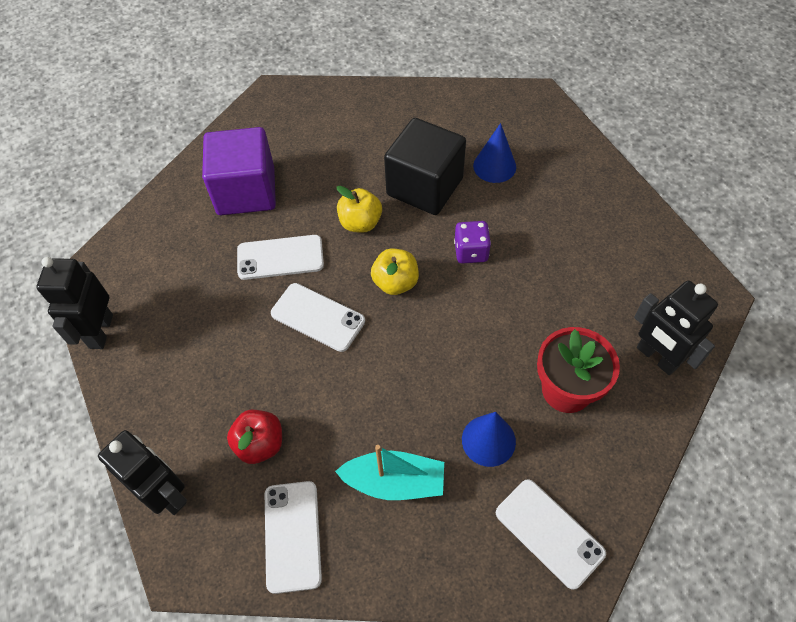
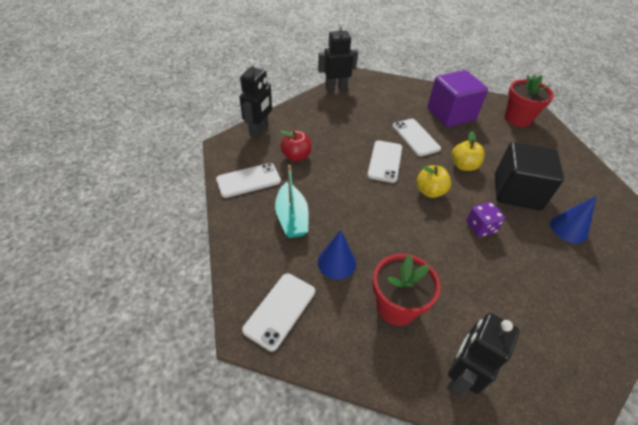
camera: 70 degrees right, 10 degrees down
(290, 118) = (517, 119): none -> red flower pot

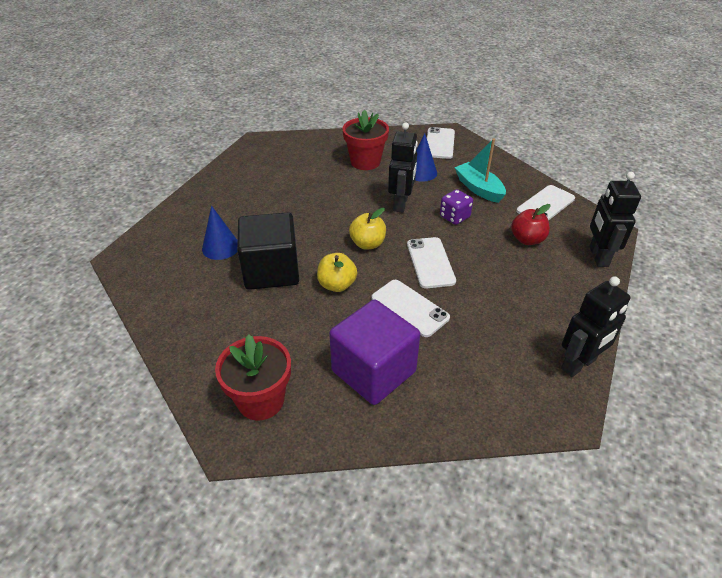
camera: 160 degrees right, 5 degrees down
(460, 376) = (315, 145): black robot -> black robot (401, 204)
(480, 227) = (310, 225): purple dice -> purple dice (454, 217)

